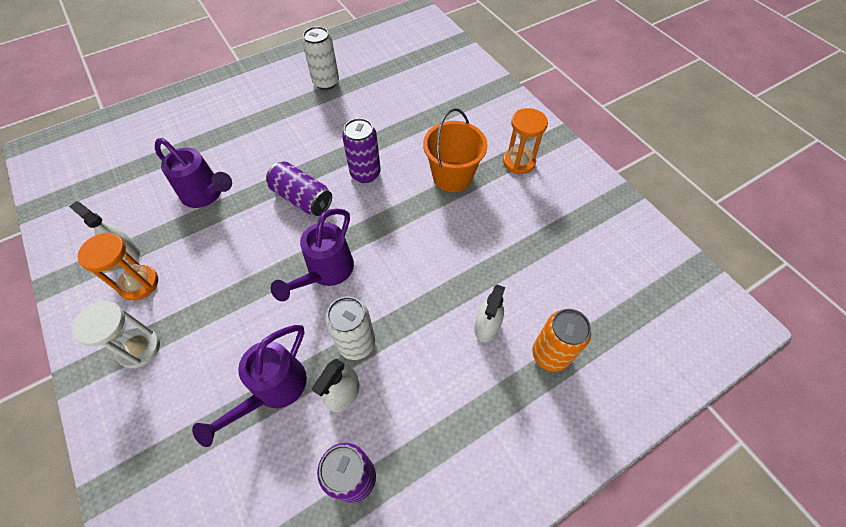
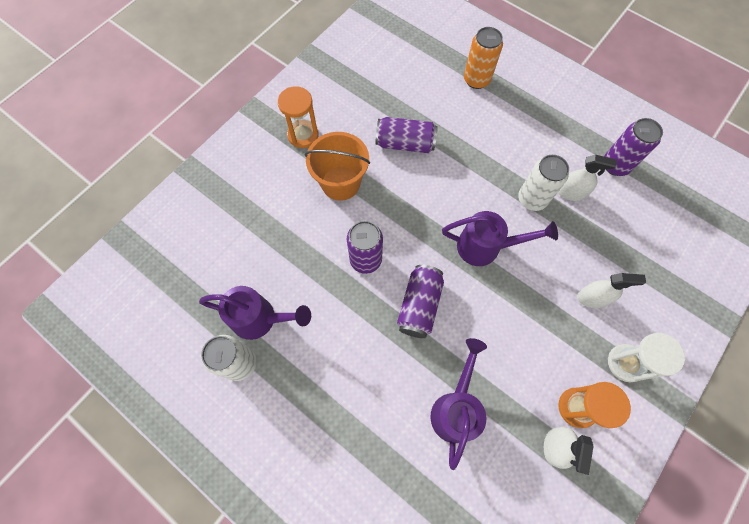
camera: 110 degrees left, 10 degrees up
(273, 390) = (595, 240): purple watering can -> purple watering can (260, 319)
(478, 243) = (405, 143): none -> purple can
(487, 326) = (475, 120): white spray bottle -> white spray bottle (592, 298)

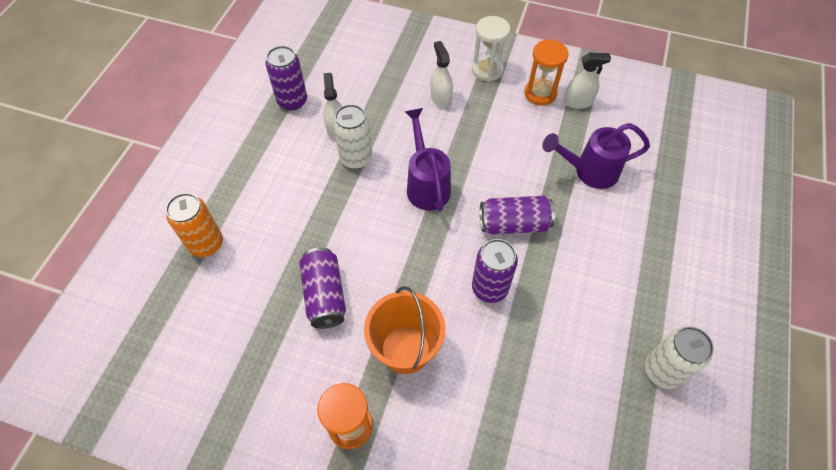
camera: 110 degrees left, 10 degrees down
(260, 319) = (607, 371): purple watering can -> none

